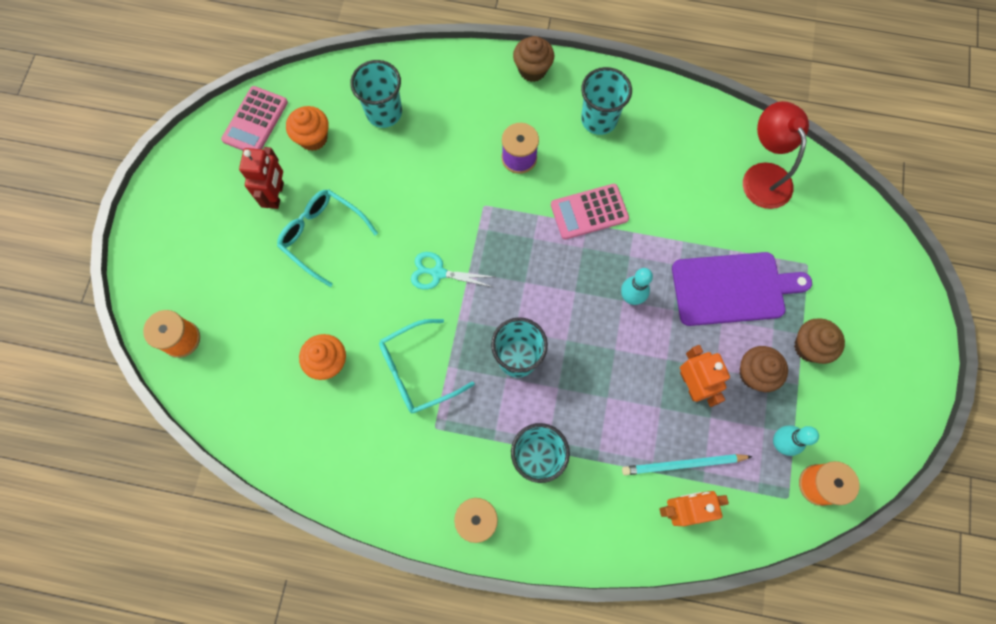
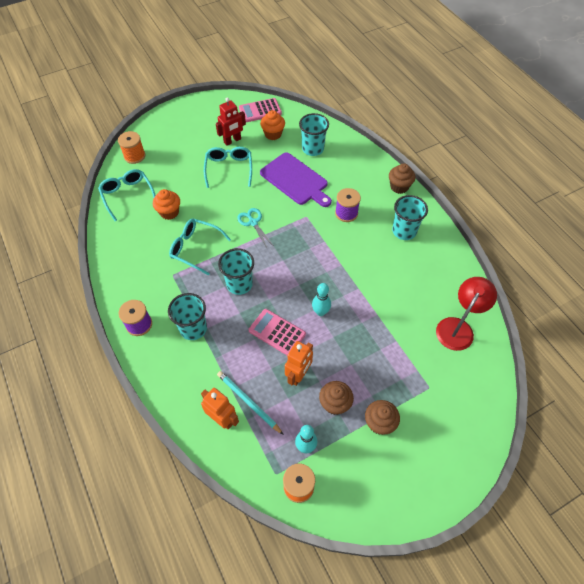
camera: 50 degrees right, 15 degrees down
(249, 396) = (128, 196): none -> turquoise glasses
(589, 212) = (349, 261): pink calculator -> pink calculator (277, 332)
(732, 288) = (374, 357): purple cutting board -> purple cutting board (295, 180)

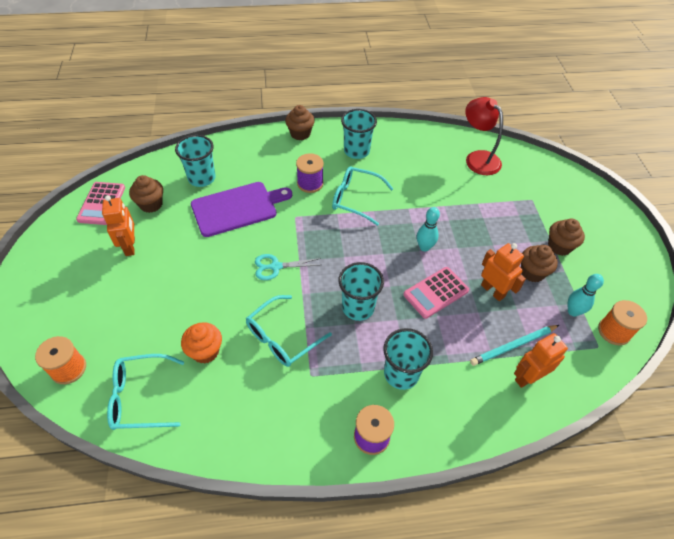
camera: 70 degrees left, 5 degrees down
(229, 169) = (176, 264): turquoise glasses -> turquoise glasses (356, 199)
(232, 141) = (130, 246): red robot -> orange robot
(273, 134) = (151, 204): orange cupcake -> brown cupcake

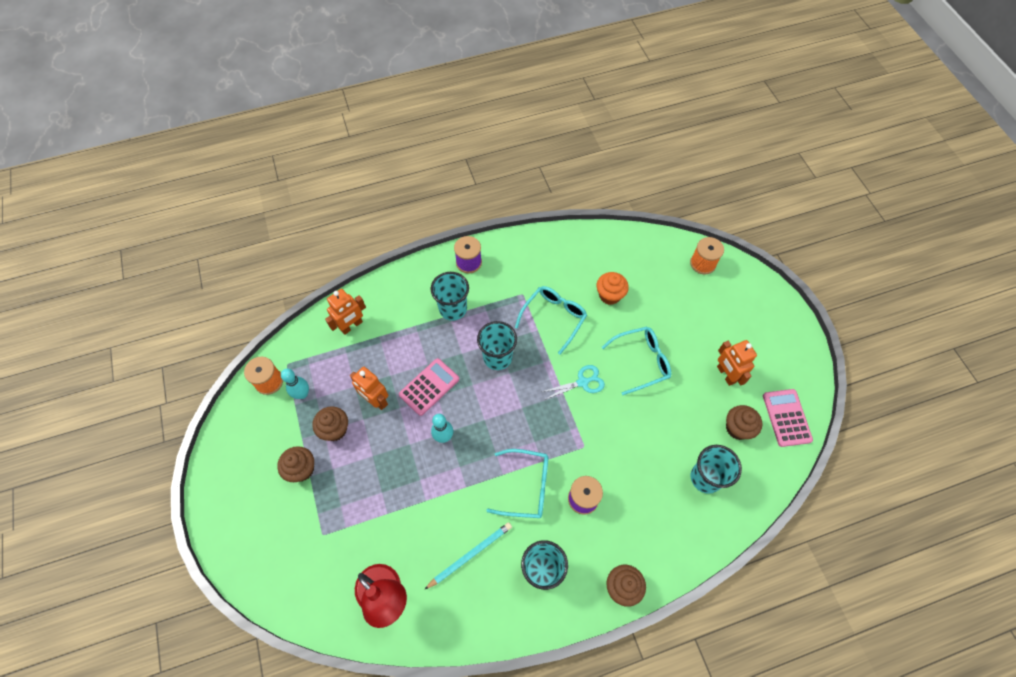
camera: 170 degrees right, 10 degrees up
(141, 397) = (639, 256): turquoise glasses -> turquoise glasses (641, 362)
(237, 208) = (648, 444): purple cutting board -> none
(513, 346) = (361, 350): turquoise pencil -> turquoise pencil (470, 555)

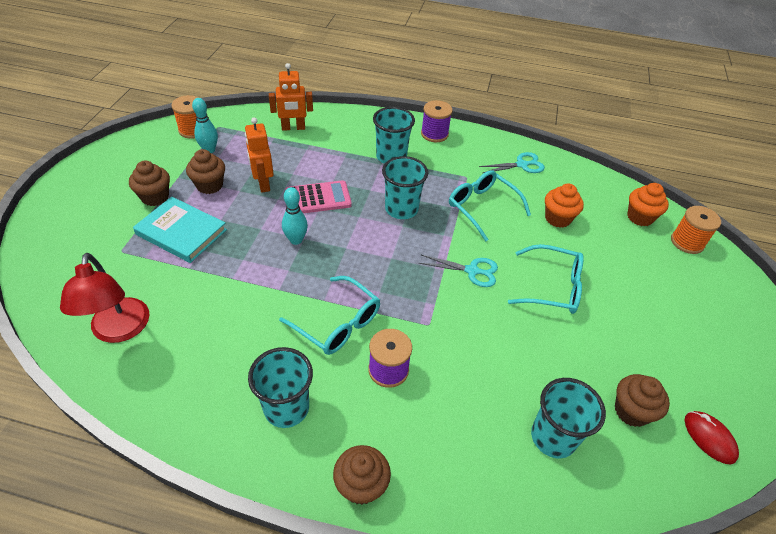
camera: 30 degrees right, 15 degrees down
(353, 487) = (181, 232): none -> turquoise book
(470, 555) = (229, 347): turquoise pencil -> none
(553, 318) = (483, 208): turquoise glasses -> turquoise glasses turned 105 degrees counterclockwise
(554, 256) = (521, 165): none -> turquoise scissors
(662, 258) = (640, 217): none -> orange cupcake
(726, 374) = (650, 351): orange robot -> none
(786, 418) = (709, 438): pink calculator -> red mouse

